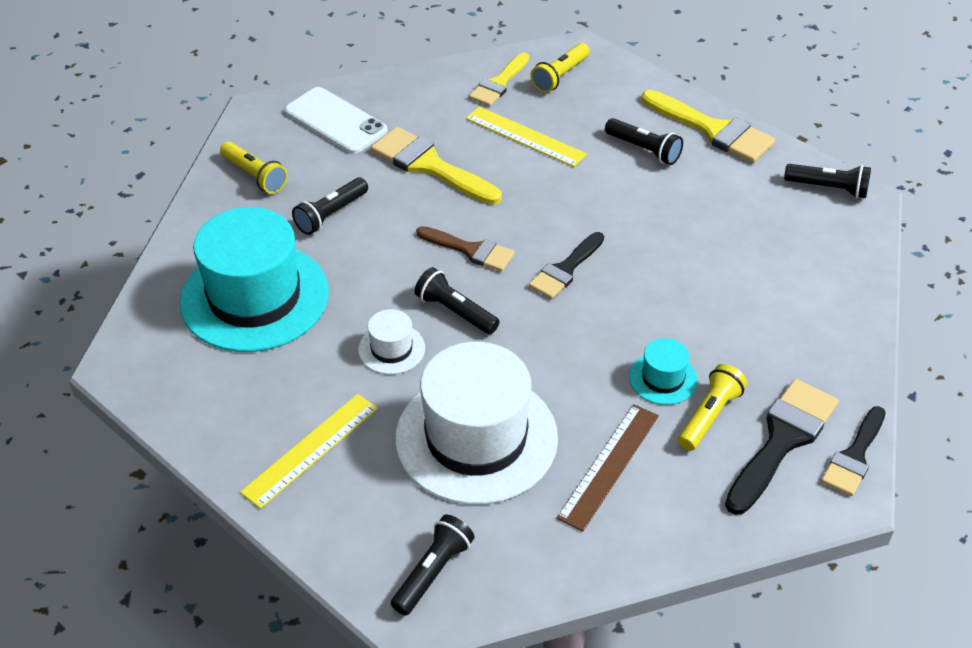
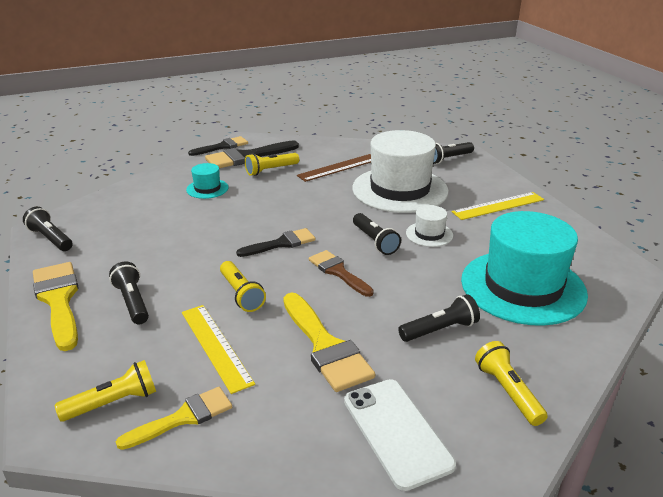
camera: 155 degrees left, 15 degrees down
(550, 190) = (241, 294): none -> yellow flashlight
(663, 378) = (278, 186): turquoise hat -> turquoise hat (207, 189)

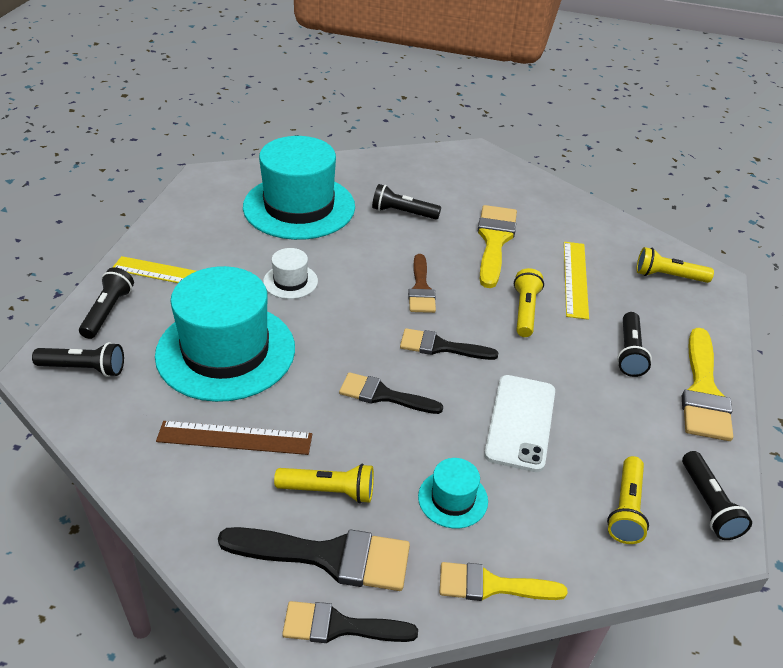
camera: 145 degrees left, 10 degrees up
(183, 418) = (622, 247): yellow brush -> yellow brush (491, 585)
(288, 208) = (383, 395): none -> black brush
(374, 241) = (349, 301): black flashlight -> black flashlight (108, 312)
(396, 432) = (499, 185): white phone -> white phone (520, 422)
(400, 189) = (226, 351): white hat -> turquoise hat
(508, 392) = (413, 170): yellow flashlight -> yellow flashlight (626, 509)

